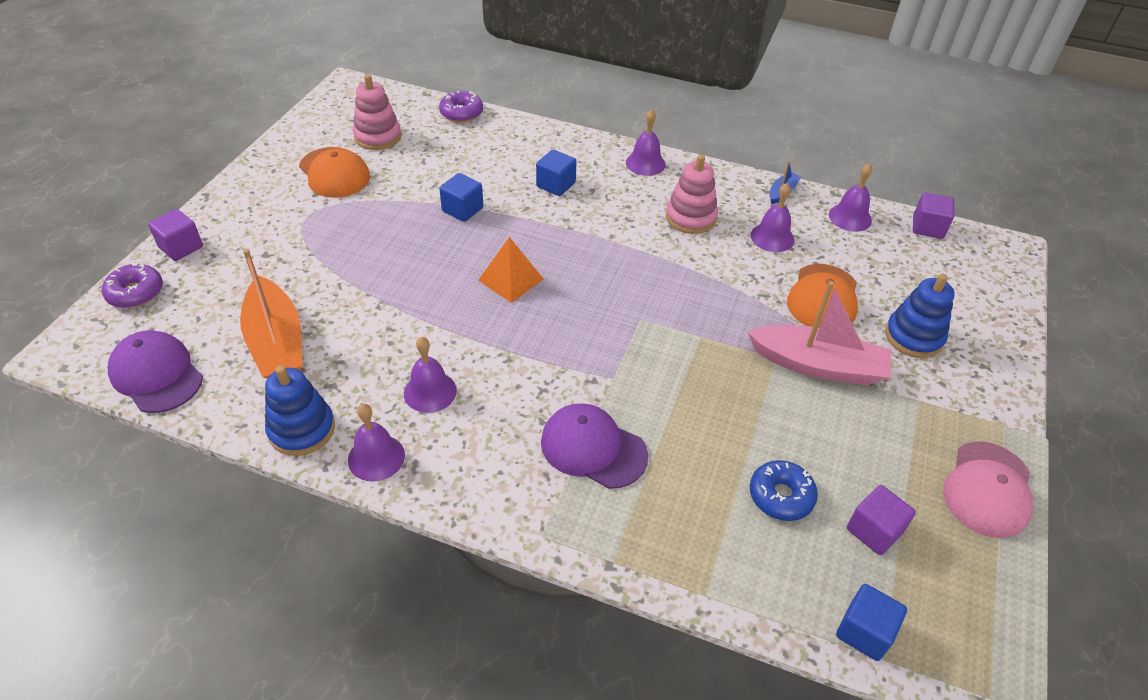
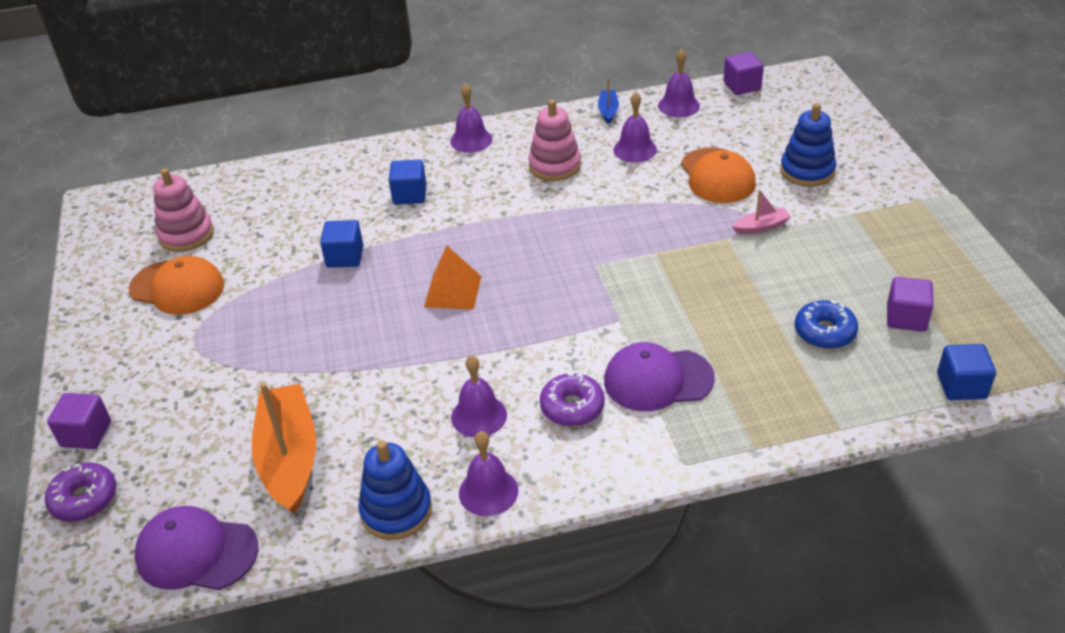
camera: 30 degrees left, 5 degrees down
(276, 342) = (289, 458): orange boat -> orange boat turned 135 degrees counterclockwise
(461, 113) = (250, 175): purple donut -> purple donut (572, 407)
(818, 365) = (761, 227): pink boat -> pink boat, size x0.46
(987, 489) = (949, 248): pink cap -> none

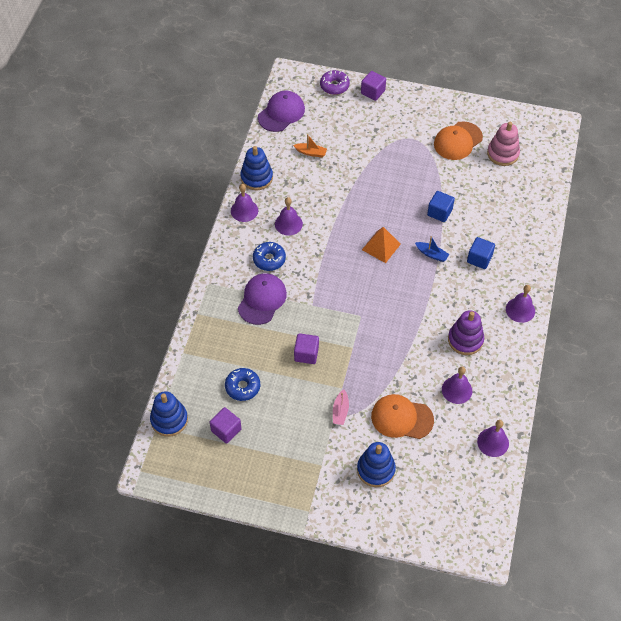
camera: 115 degrees right, 15 degrees up
(289, 458) = (311, 152): orange boat -> orange boat, size x0.46
(554, 166) = (465, 340): pink stacking toy -> purple stacking toy
(572, 407) = (269, 259): purple donut -> blue donut
(608, 111) = (510, 398): blue boat -> blue boat (431, 254)
(742, 86) = (495, 495): purple cube -> purple cube (306, 354)
(961, 386) = (169, 420): blue cube -> blue stacking toy

